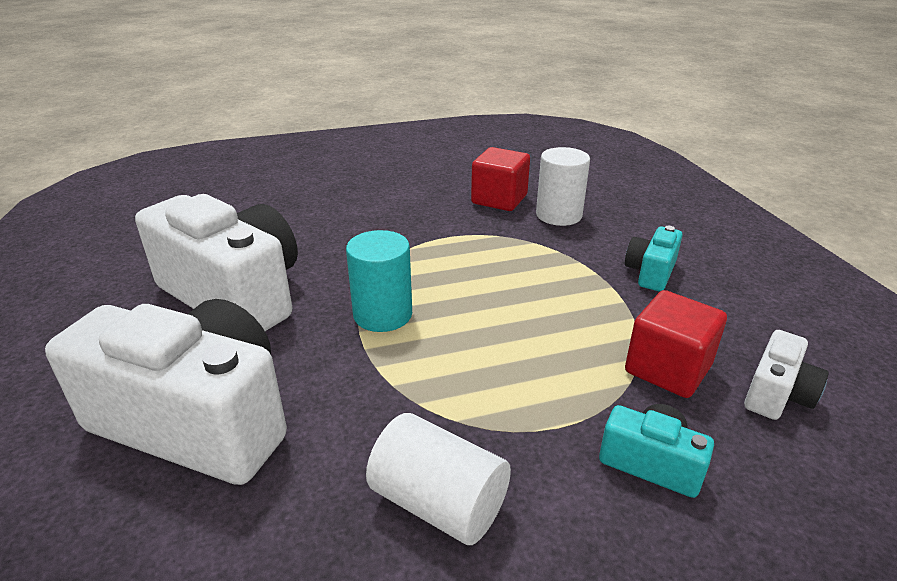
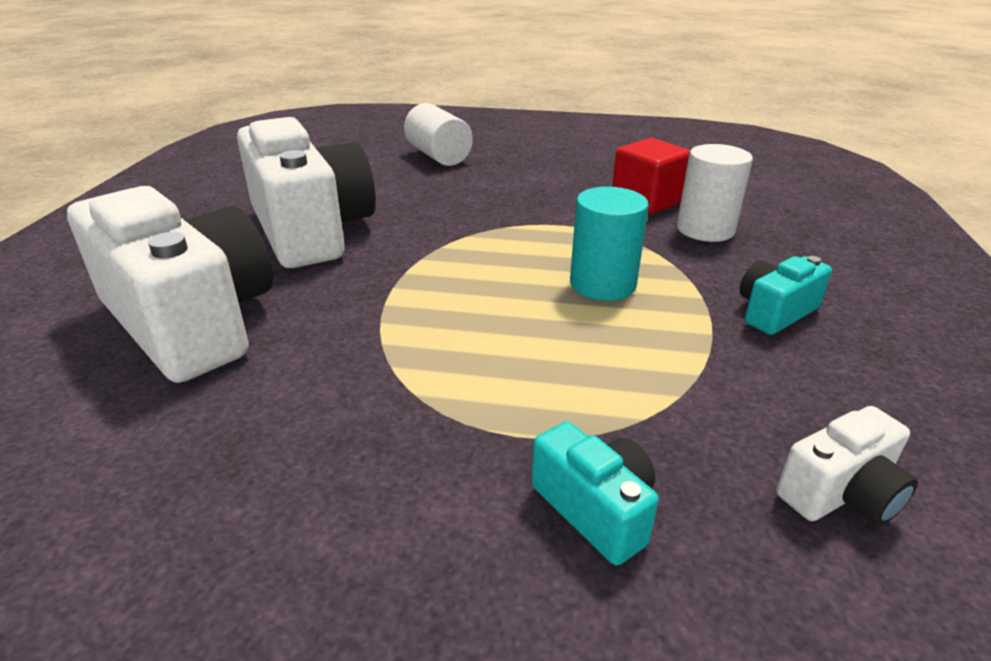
camera: 25 degrees right, 0 degrees up
(382, 314) = (428, 278): turquoise cylinder -> turquoise cylinder (602, 284)
(439, 502) = (329, 462): white cylinder -> white cylinder (438, 156)
(667, 369) = (706, 418): red cube -> none

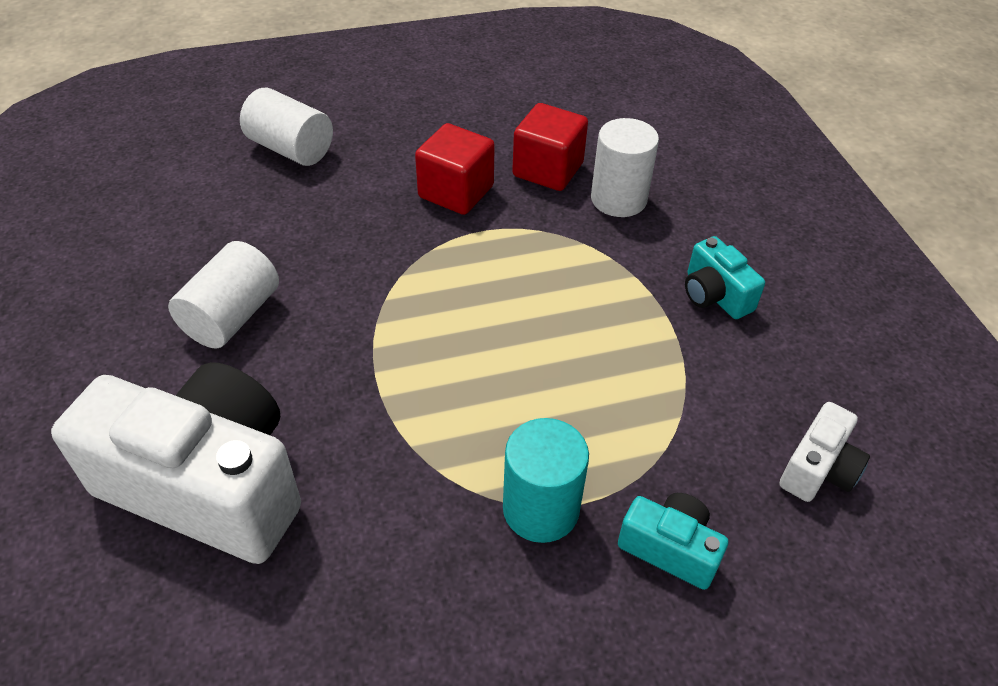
camera: 25 degrees left, 15 degrees up
(311, 230) = (232, 316): white camera -> white cylinder
(553, 199) = (456, 192): none -> red cube
(602, 284) = (563, 305): turquoise cylinder -> turquoise cylinder (541, 509)
(774, 312) = (715, 295): turquoise camera -> turquoise camera turned 60 degrees counterclockwise

